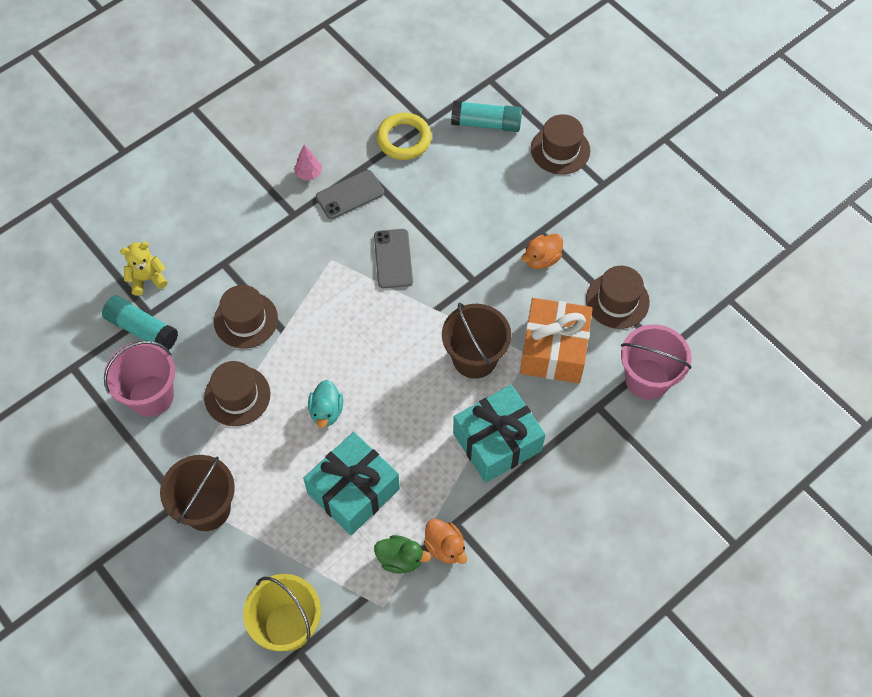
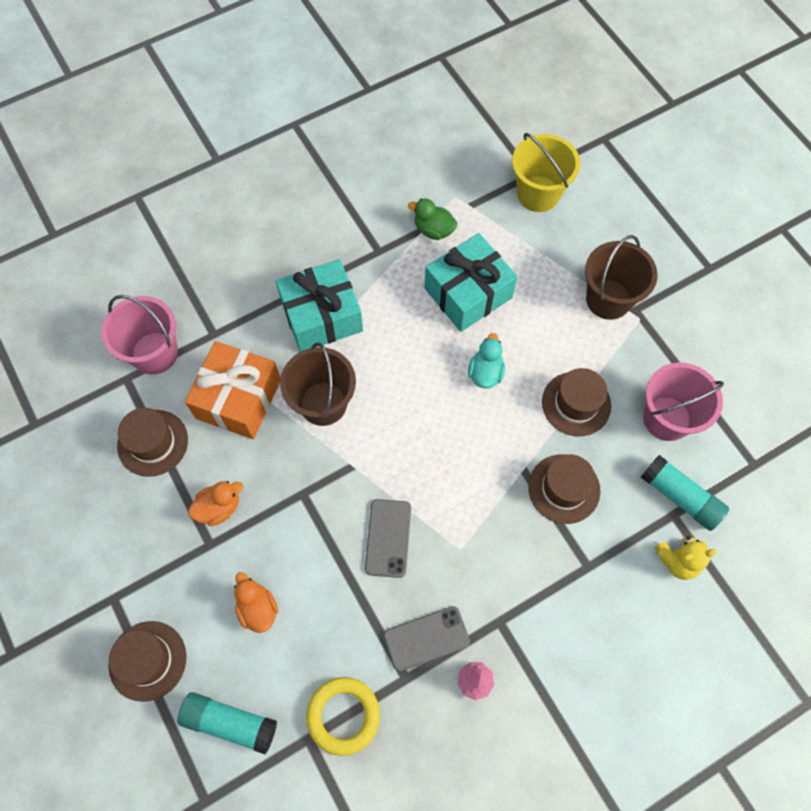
camera: 170 degrees left, 5 degrees up
(445, 547) = (392, 233): orange duck -> orange duck (257, 608)

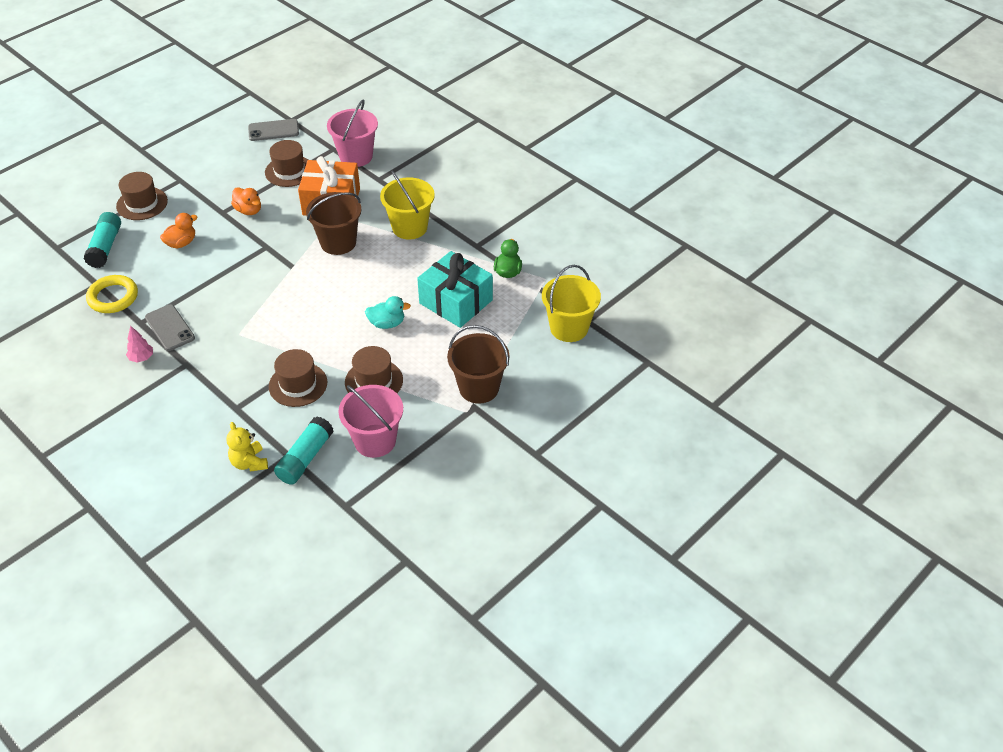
camera: 75 degrees right, 20 degrees down
(322, 316) = (409, 227): turquoise gift -> yellow bucket
(388, 538) = (241, 295): grey phone -> grey phone (273, 130)

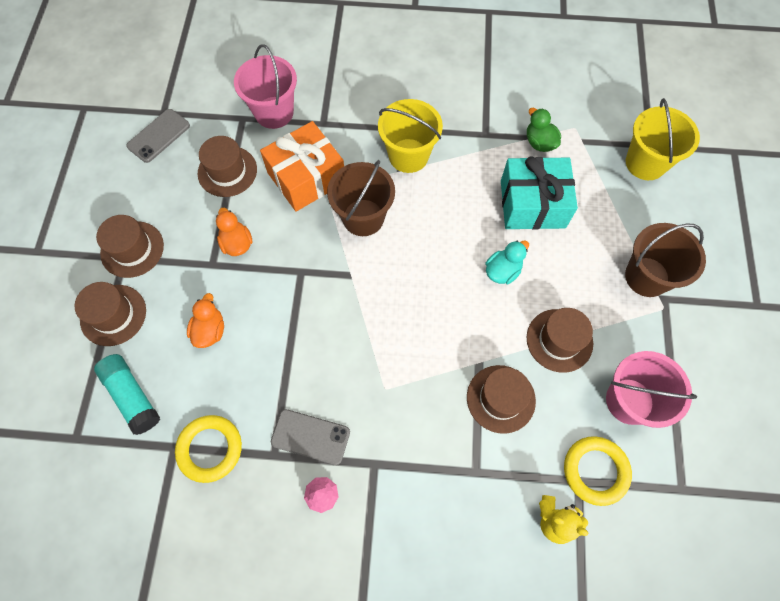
camera: 40 degrees left, 20 degrees up
(189, 178) = (132, 249): none -> brown hat
(248, 210) = (237, 243): orange duck -> orange duck turned 120 degrees counterclockwise
(305, 458) = (595, 471): turquoise glue stick -> yellow ring

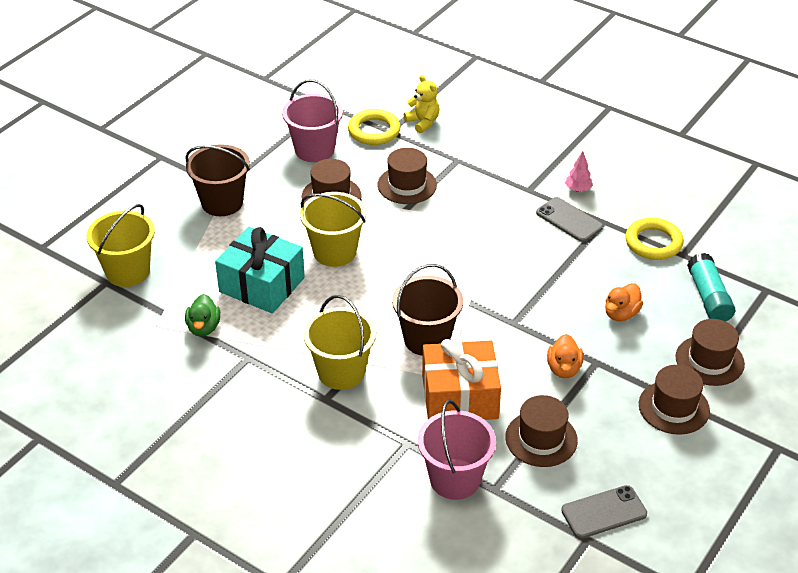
camera: 150 degrees left, 25 degrees down
(502, 271) = (334, 252): turquoise duck -> yellow bucket

